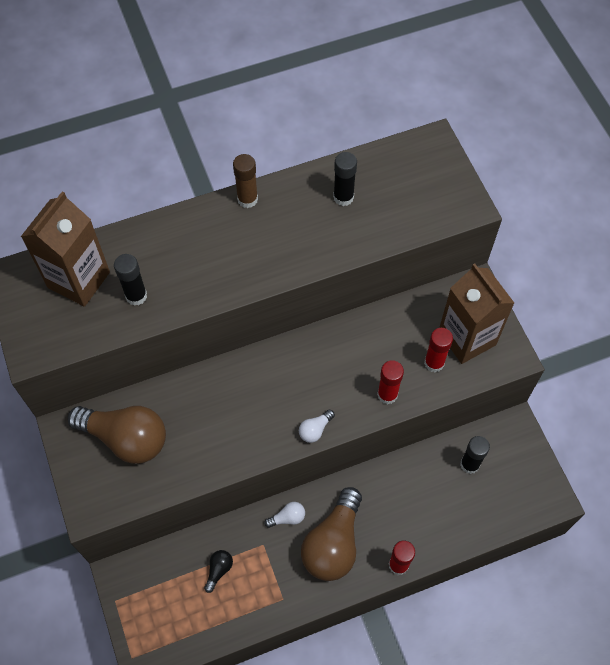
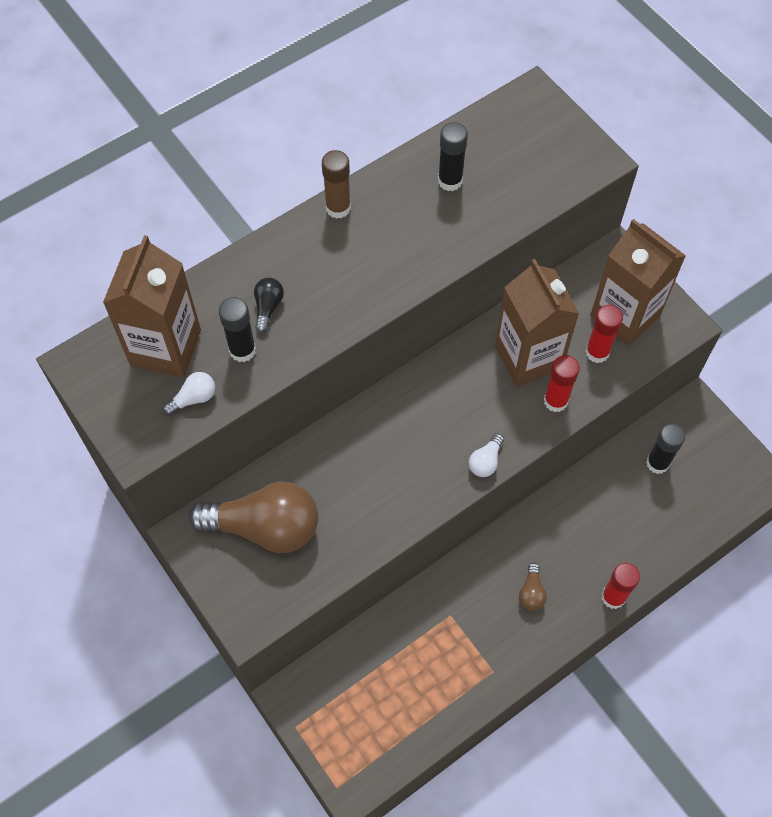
camera: 15 degrees left, 0 degrees up
(219, 570) = (408, 658): black light bulb -> black light bulb (268, 307)
(287, 518) = (469, 577): white light bulb -> white light bulb (193, 398)
(333, 543) = (531, 592): brown light bulb -> brown light bulb, size x0.42
(376, 353) = (528, 357): none -> brown carton

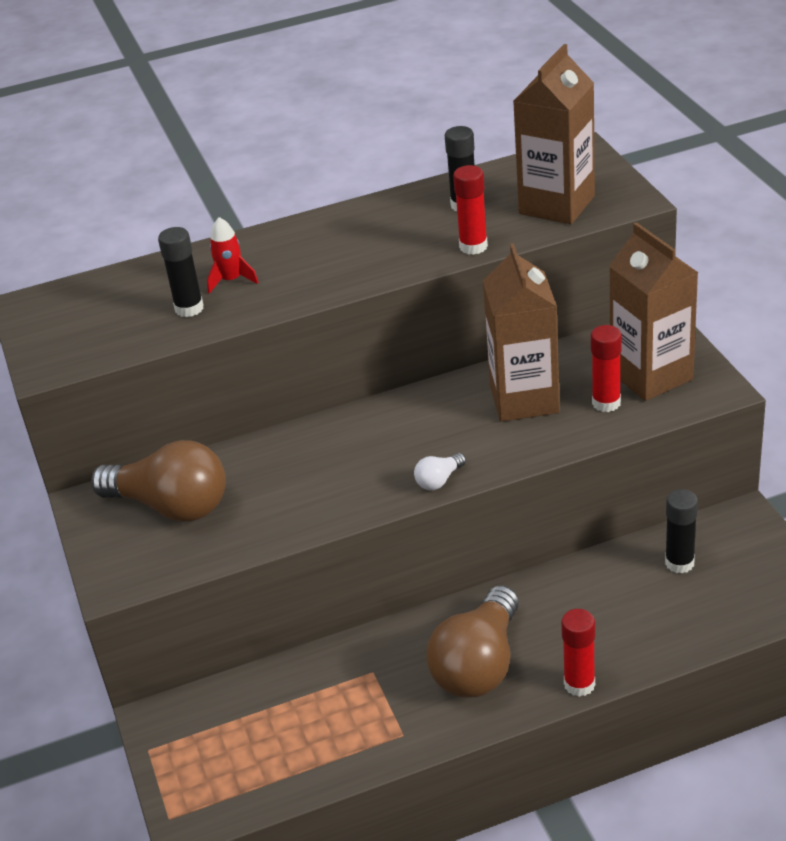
camera: 20 degrees right, 25 degrees down
(165, 347) = (115, 300): brown carton -> brown carton (556, 205)
(193, 398) = (122, 338): white light bulb -> none
(268, 307) = (231, 280): black light bulb -> red rocket
(338, 208) = (338, 216): brown glue stick -> none
(531, 592) = (479, 665): brown light bulb -> brown light bulb, size x2.37
(555, 401) = (541, 438): red glue stick -> red glue stick (473, 246)

